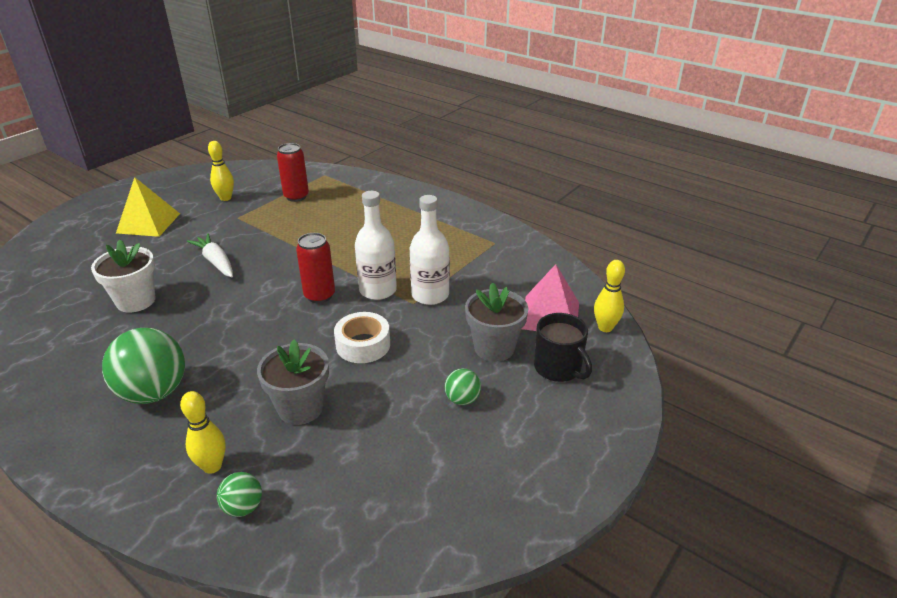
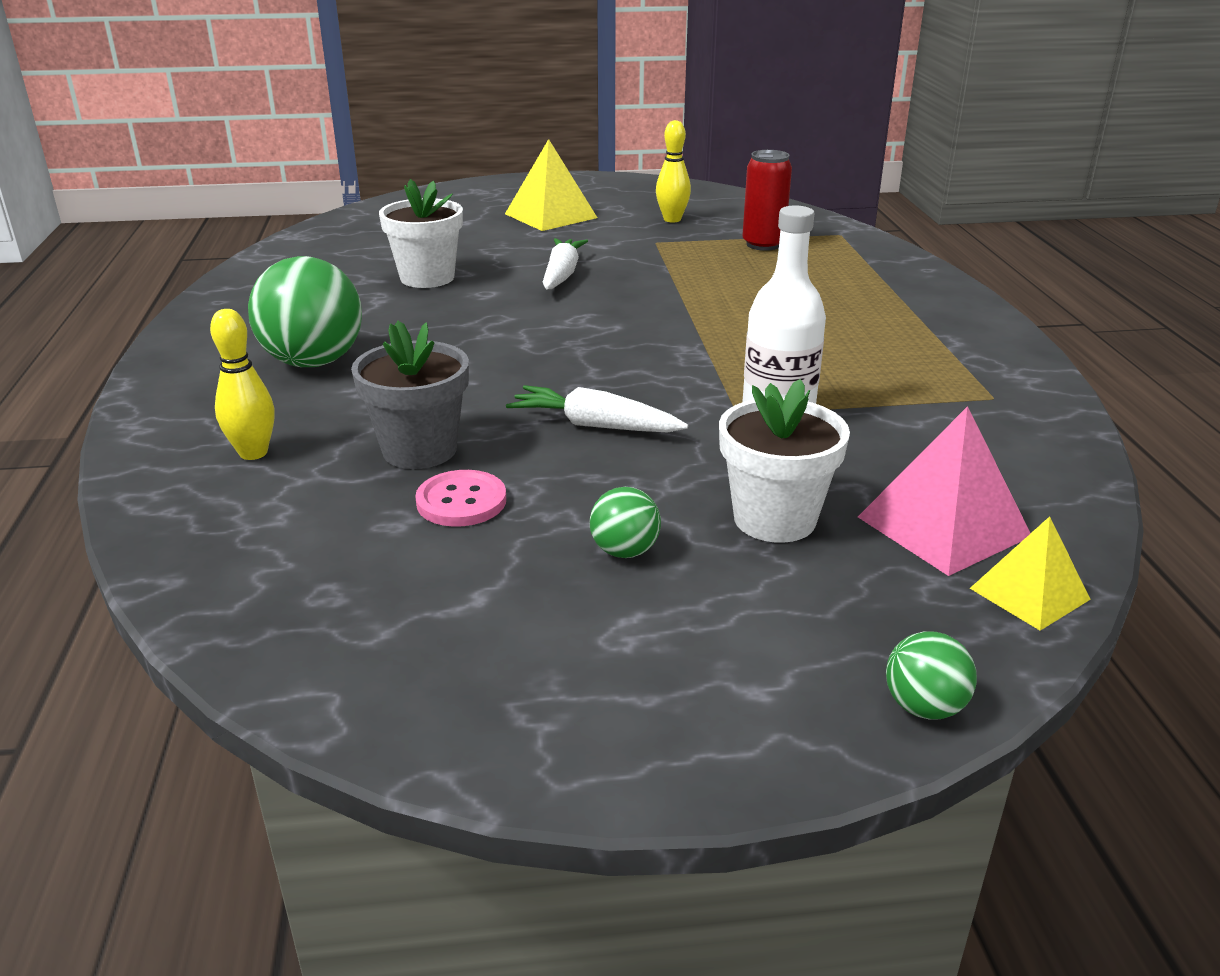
camera: 45 degrees right, 5 degrees down
(243, 507) = (217, 506): green ball -> green ball (924, 707)
(319, 295) = (626, 352): red can -> none
(362, 421) = (461, 501): none -> pink button
(363, 345) = (595, 425): white tape -> white carrot
(378, 290) = (711, 378): white bottle -> none
(494, 348) = (774, 519): grey flower pot -> white flower pot
(558, 368) = (842, 599): black mug -> none
(605, 327) = (1029, 594): yellow bowling pin -> yellow pyramid

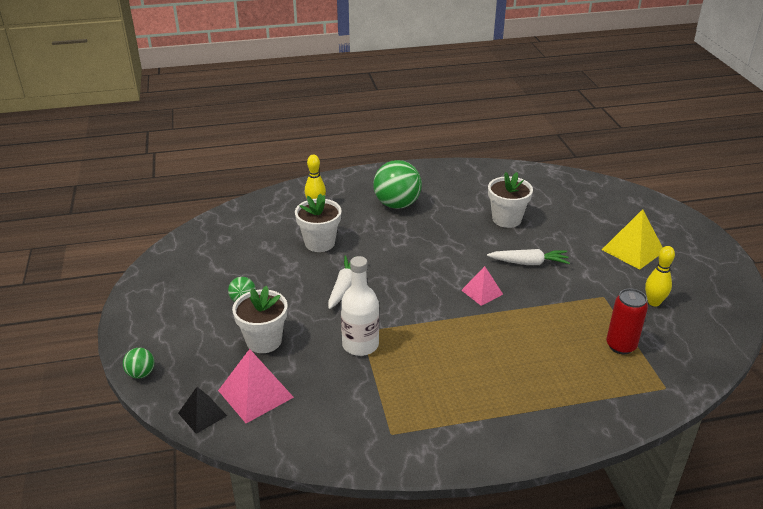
camera: 85 degrees right, 5 degrees up
(419, 450) = (320, 243): grey flower pot -> white flower pot
(461, 501) = (280, 258): pink button -> none
(633, 311) = (482, 292): none -> pink pyramid
(1029, 594) = (202, 414): yellow pyramid -> black pyramid

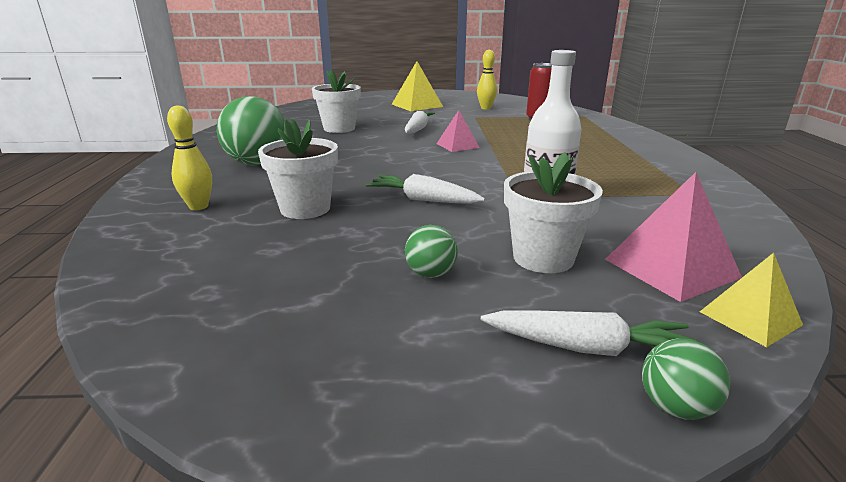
camera: 80 degrees left, 10 degrees down
(179, 352) = (587, 348): none -> white carrot
(202, 414) = (750, 318): black pyramid -> yellow pyramid

